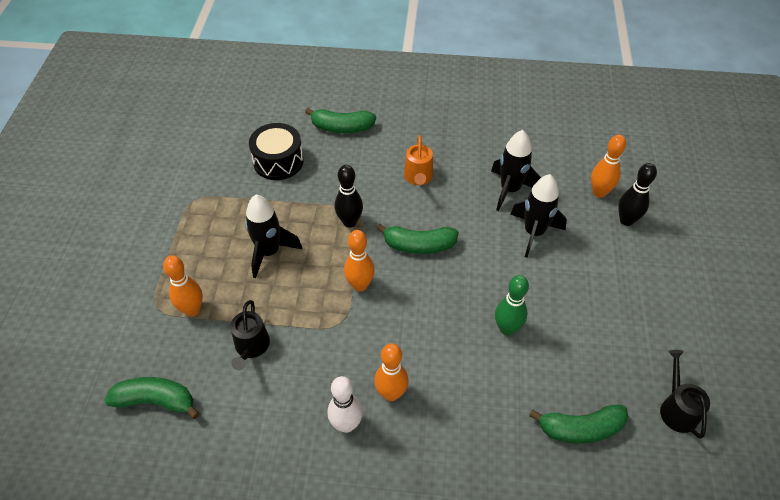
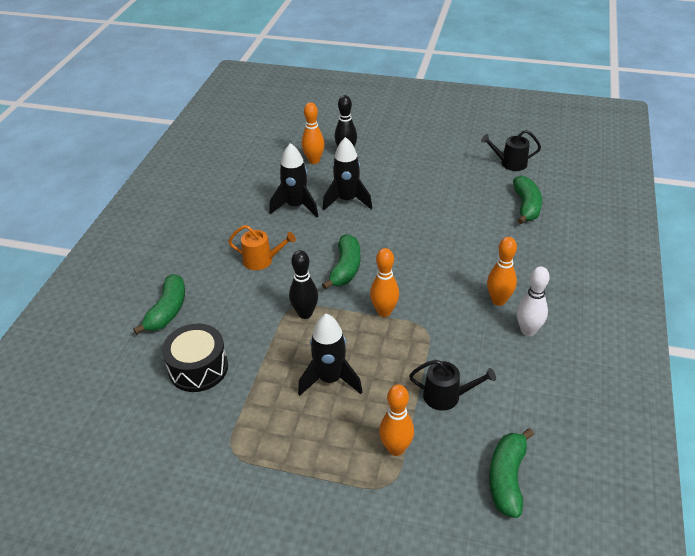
camera: 80 degrees left, 10 degrees down
(507, 328) = (440, 228): green bowling pin -> none

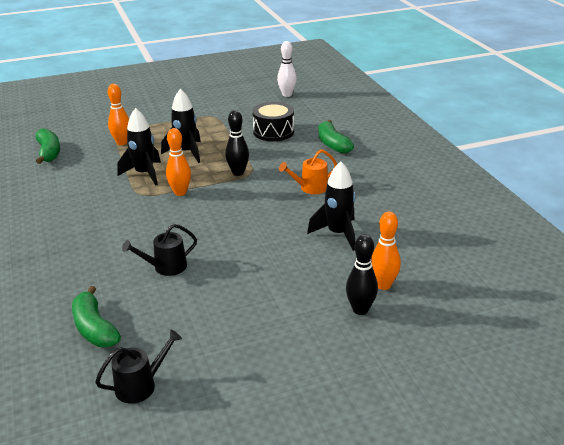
camera: 145 degrees right, 10 degrees down
(345, 268) = (237, 206): green banana -> none
(347, 200) = (297, 258): black rocket -> black rocket (144, 174)
(446, 396) = (103, 169): black watering can -> black watering can (166, 267)
(498, 300) = (89, 230): orange bowling pin -> none
(528, 331) = (56, 219): white bowling pin -> white bowling pin (287, 94)

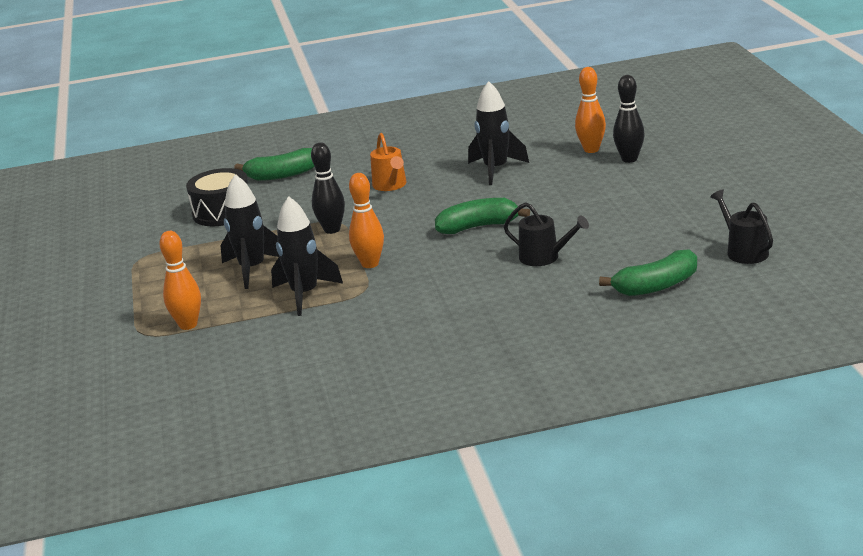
camera: 80 degrees left, 5 degrees down
(49, 152) = (186, 388): green banana -> green banana (478, 227)
(166, 267) = (544, 257): black watering can -> black watering can turned 45 degrees counterclockwise
(287, 94) = (101, 208): white bowling pin -> none

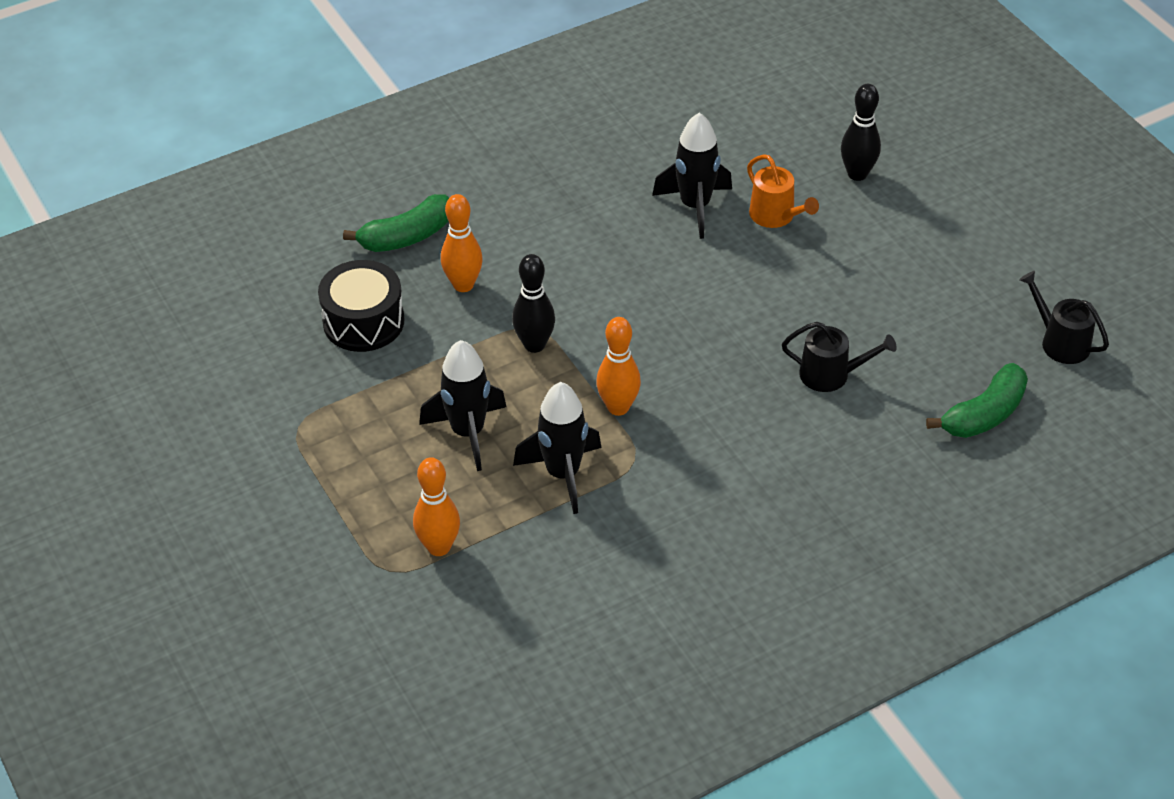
camera: 20 degrees left, 20 degrees up
(390, 185) = (569, 248): orange watering can -> orange watering can (775, 216)
(478, 227) = (723, 323): green banana -> none
(591, 150) = (801, 157): orange bowling pin -> orange bowling pin (463, 285)

